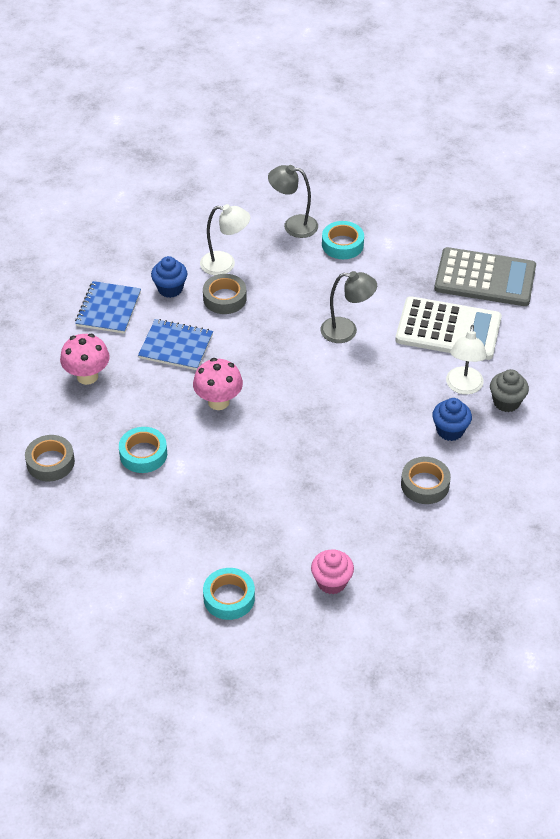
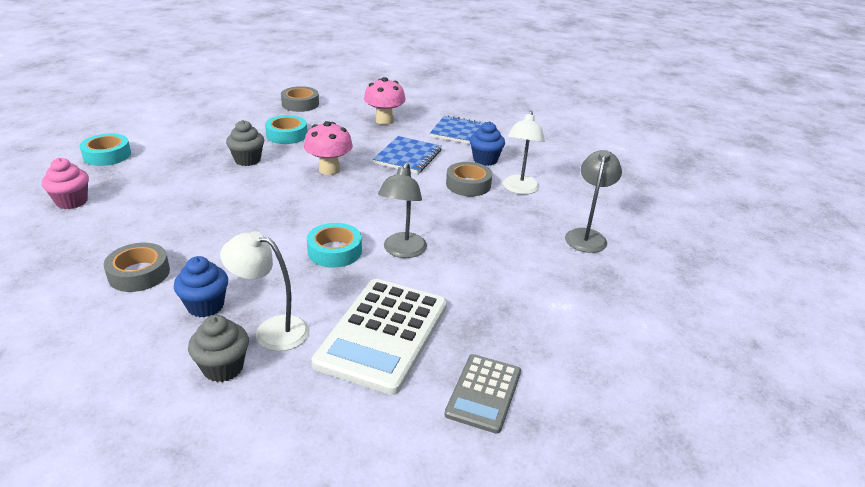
camera: 95 degrees right, 15 degrees down
(212, 471) = (247, 160): none -> grey cupcake
(342, 244) = (555, 267): turquoise tape -> turquoise tape (334, 251)
(485, 278) = (483, 393): grey calculator -> grey calculator, size x0.57

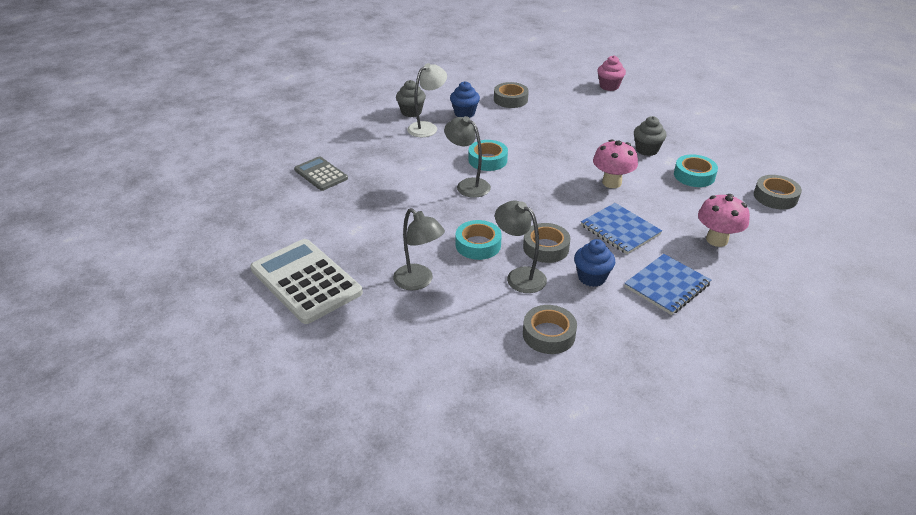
camera: 120 degrees right, 5 degrees up
(107, 155) = (677, 99): turquoise tape -> turquoise tape (478, 245)
(383, 334) = (393, 157): white calculator -> white calculator (306, 281)
(519, 189) = (519, 276): white lamp -> grey lamp
(568, 166) = (548, 334): none -> grey tape

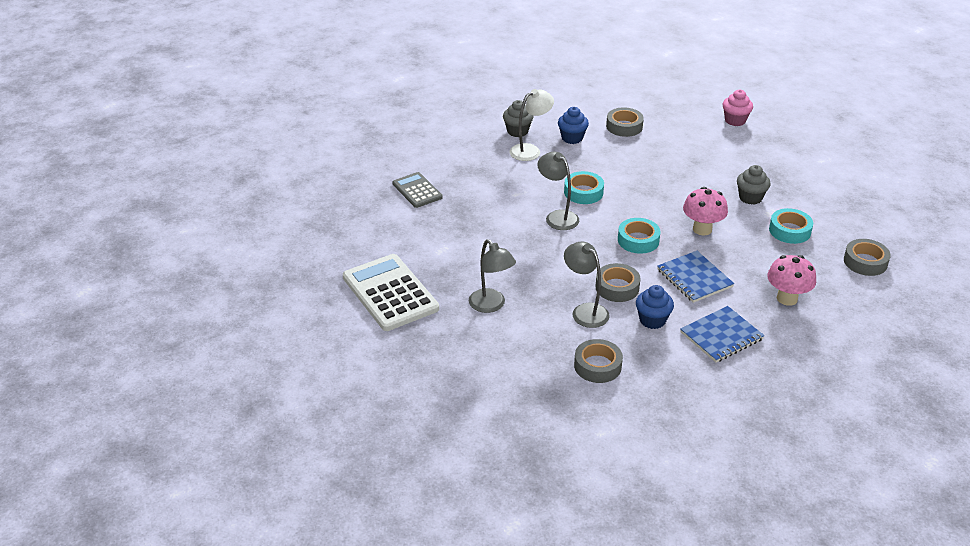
camera: 10 degrees right, 0 degrees up
(478, 245) = (553, 277): turquoise tape -> turquoise tape (638, 240)

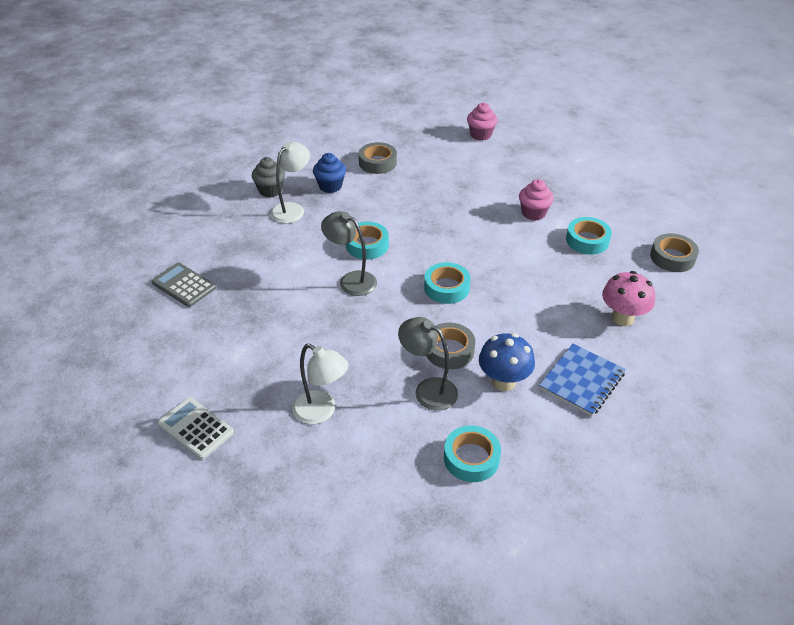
camera: 20 degrees left, 5 degrees up
(390, 293) = (196, 428): white calculator -> white calculator, size x0.57
(491, 305) = (321, 412): grey lamp -> white lamp
(597, 366) = (471, 458): grey tape -> turquoise tape
(652, 320) = (503, 381): blue cupcake -> blue mushroom
(694, 278) = (523, 318): blue notebook -> none
(702, 229) = (504, 259): pink mushroom -> none
(750, 198) = (533, 213): grey cupcake -> pink cupcake

